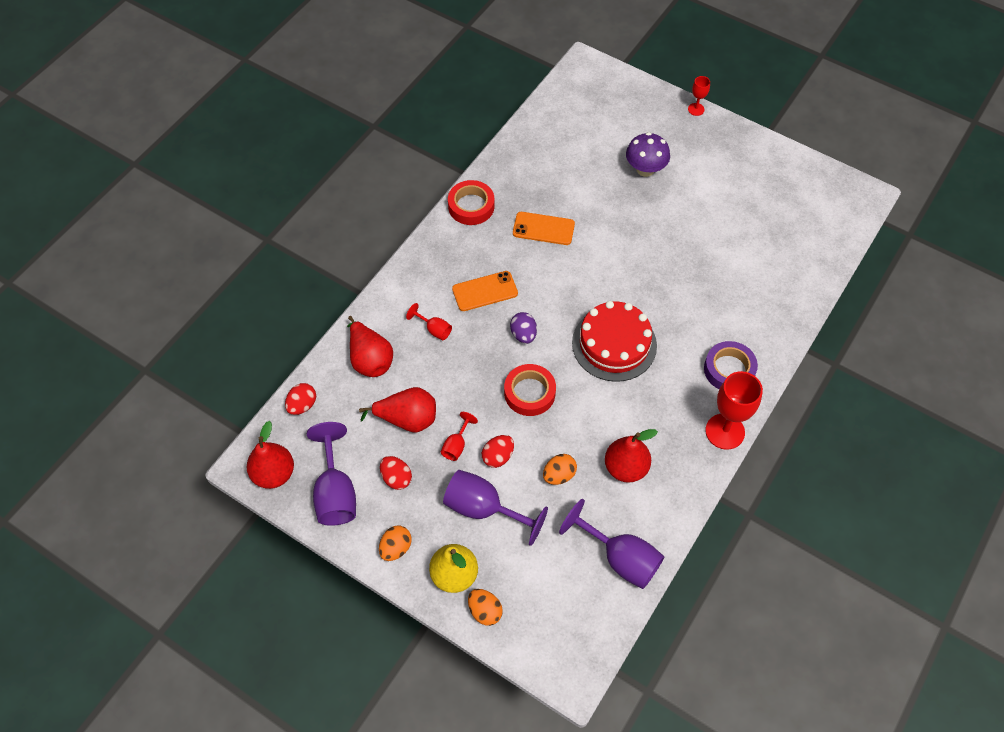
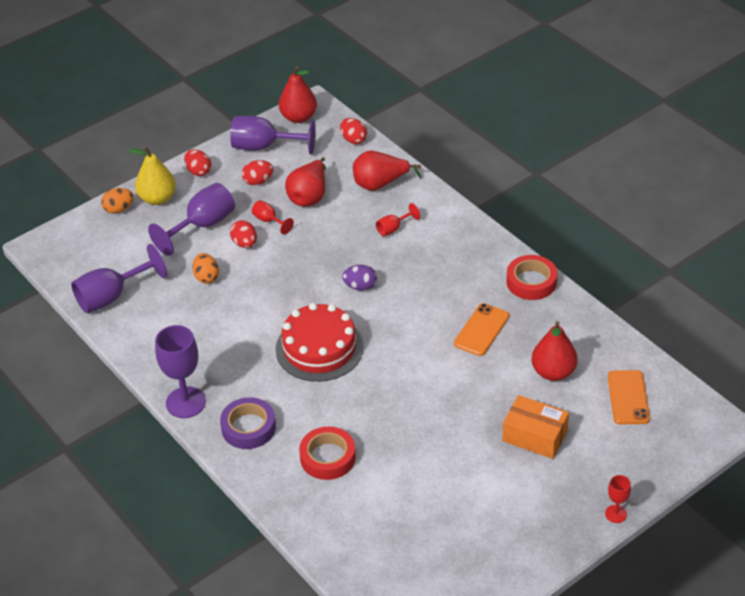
camera: 110 degrees right, 15 degrees down
(396, 548) = (198, 171): orange egg -> red egg
(485, 291) = (421, 270): orange phone -> orange phone (628, 397)
(529, 393) = (296, 277): red tape -> red tape (327, 457)
(626, 468) = (189, 322): red pear -> red pear (553, 372)
(645, 169) = (534, 436): purple mushroom -> orange box
(725, 431) = (185, 402): red goblet -> purple goblet

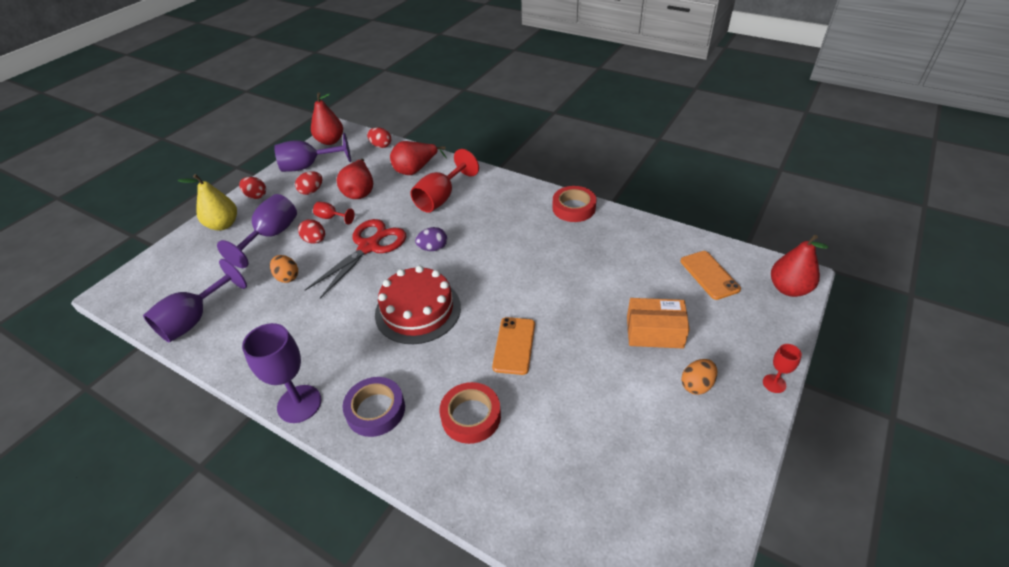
camera: 20 degrees left, 0 degrees up
(119, 209) = (187, 242): orange egg -> orange egg (696, 385)
(296, 266) = (369, 246): none -> red scissors
(393, 229) = (441, 198): red goblet -> red goblet, size x1.99
(481, 330) = (555, 255): orange phone -> orange phone (514, 345)
(553, 372) = (635, 272): red pear -> red pear (788, 289)

